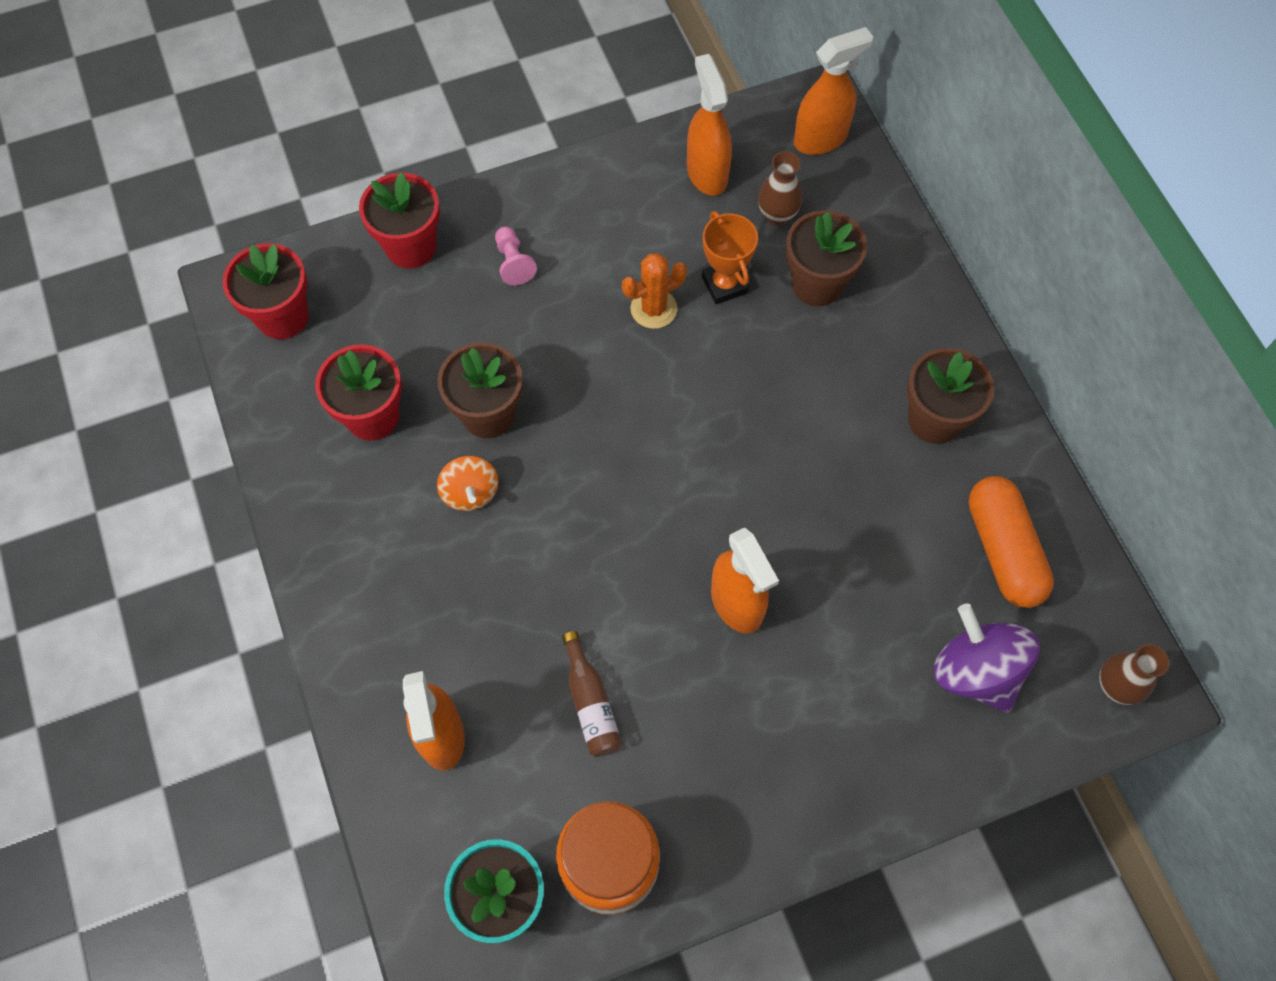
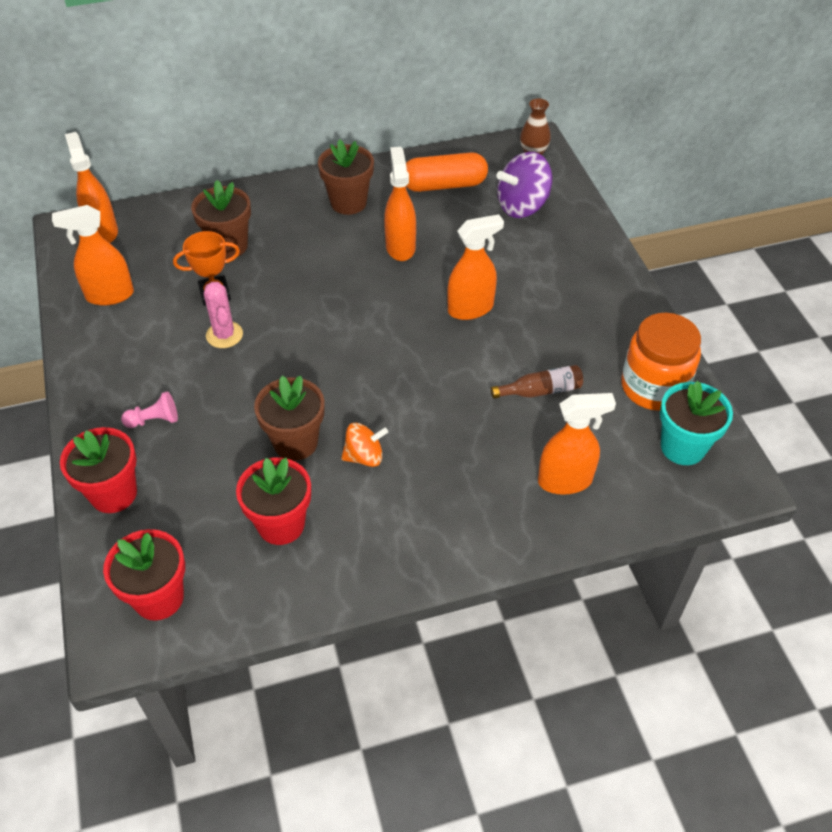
camera: 85 degrees left, 15 degrees down
(653, 309) = (224, 335): orange cactus -> pink cactus
(777, 215) = (163, 260): brown vase -> none
(850, 499) = (400, 247): none -> orange spray bottle

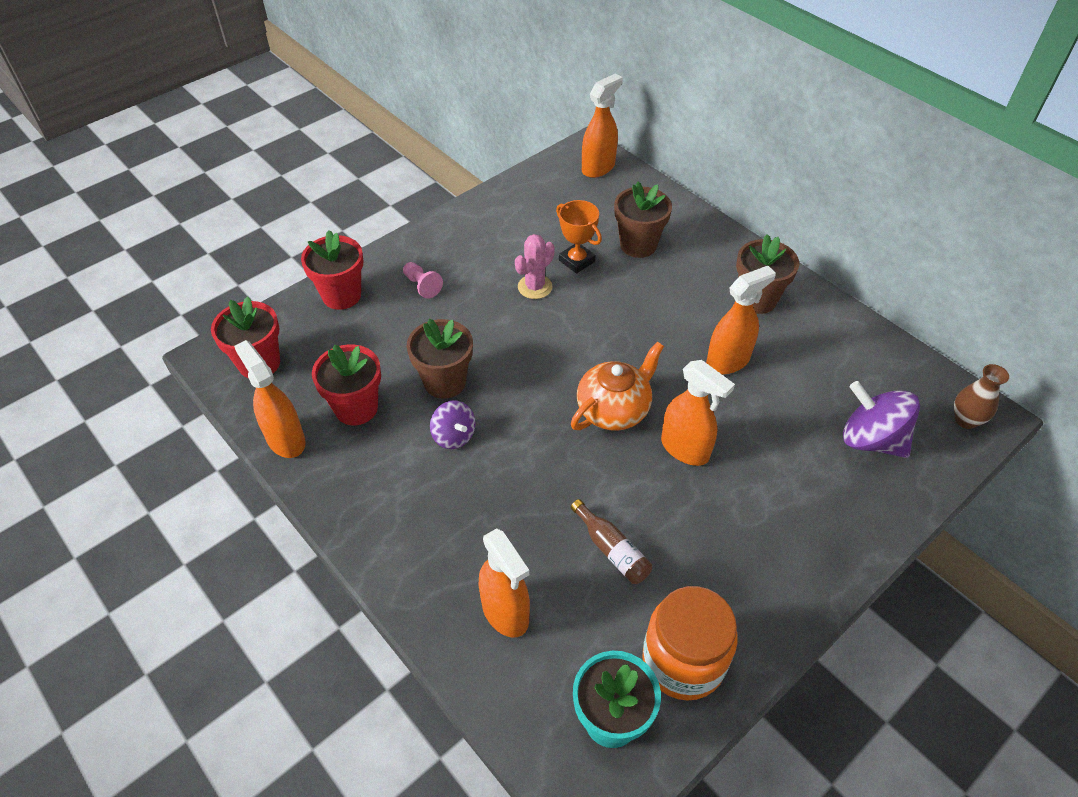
camera: 65 degrees right, 0 degrees up
(109, 295) = (533, 203): orange spray bottle -> orange spray bottle (285, 439)
(364, 456) = (454, 436): orange spinning top -> purple spinning top
(405, 336) = (614, 410): none -> orange teapot
(444, 185) = (845, 361): orange capsule -> none

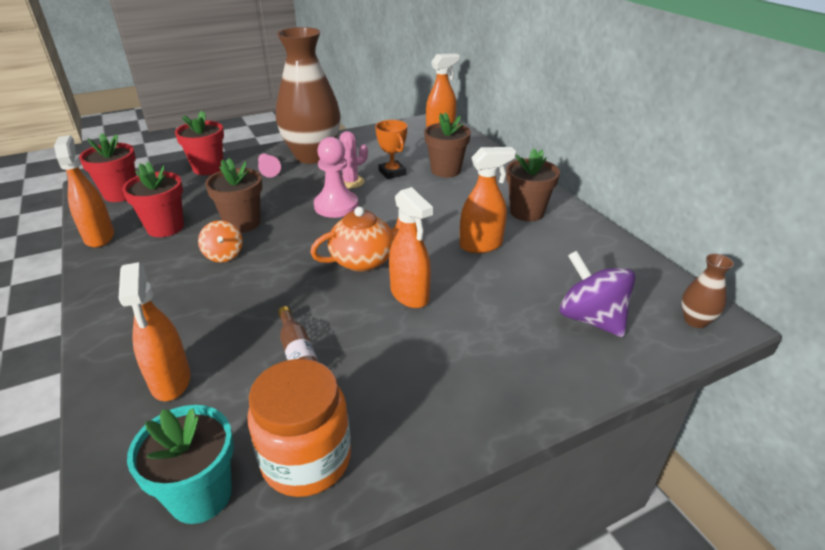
camera: 15 degrees right, 15 degrees down
(454, 436) = (224, 255): purple spinning top -> orange spinning top
(462, 248) = (312, 156): none -> brown vase
(539, 331) = (336, 206): none -> pink pawn

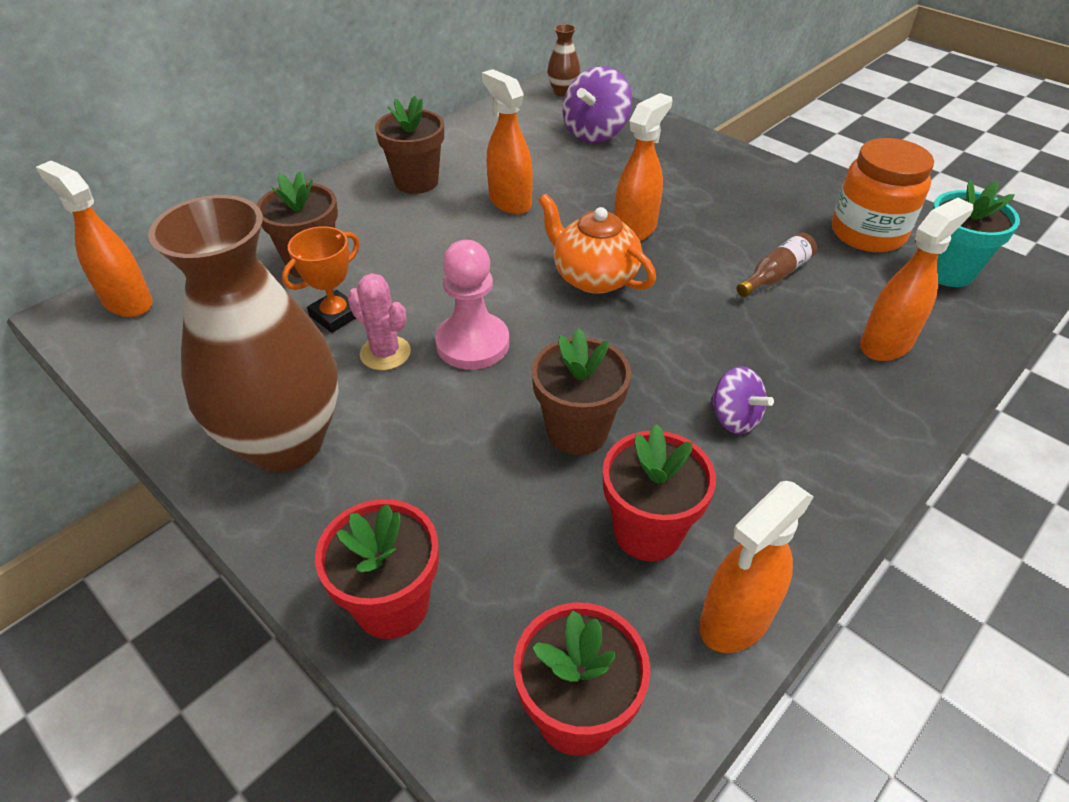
camera: 110 degrees left, 10 degrees up
(193, 276) = (734, 418): none -> purple spinning top
(224, 255) = (669, 411): orange spinning top -> none
(268, 171) = (374, 485): pink pawn -> none

